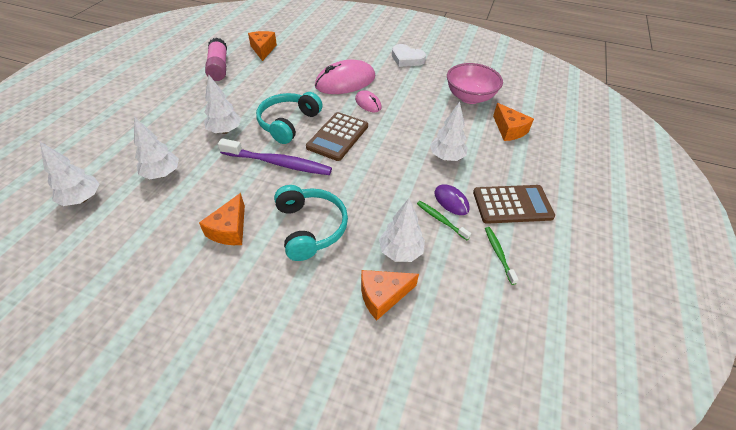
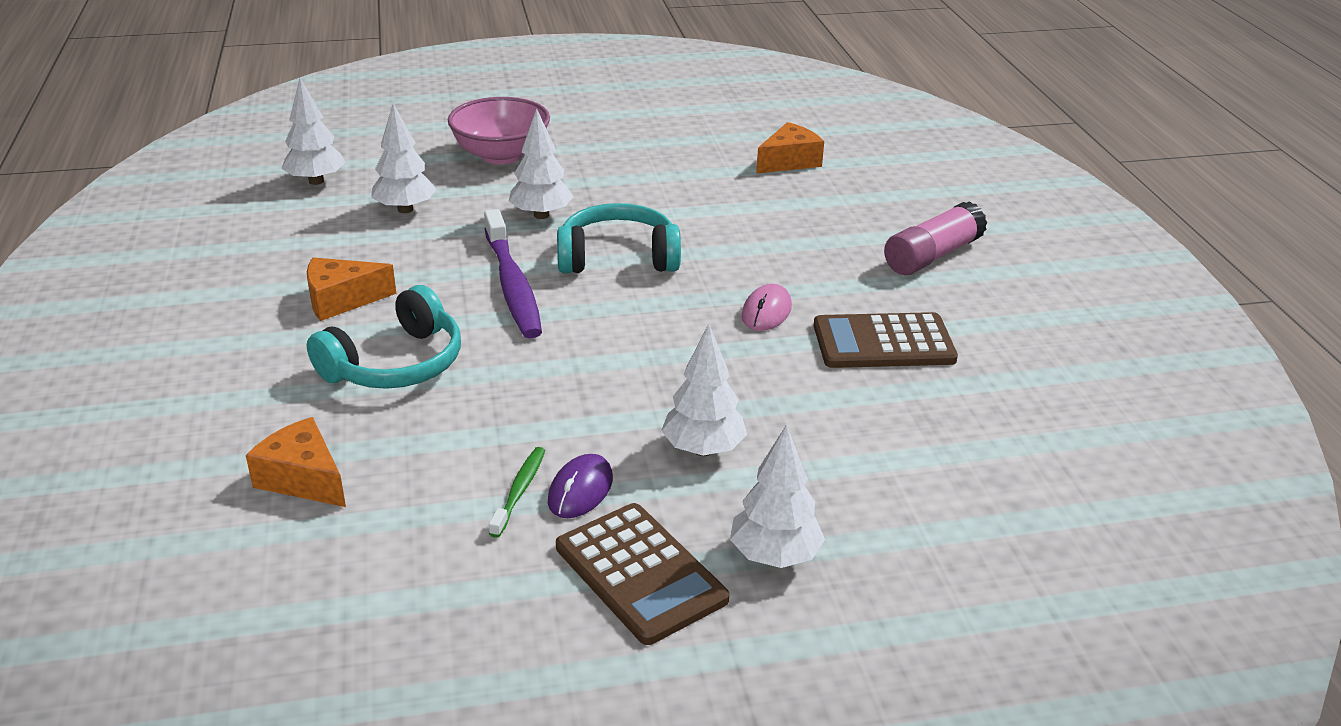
camera: 60 degrees right, 15 degrees down
(218, 67) = (688, 148): pink glue stick -> pink glue stick (932, 256)
(338, 136) = (634, 314): brown calculator -> brown calculator (883, 342)
(345, 81) = (802, 267): pink mouse -> none
(400, 251) = (409, 468): white tree -> white tree (775, 556)
(406, 59) = (977, 306): white heart -> none
(469, 97) = (945, 425): pink bowl -> pink bowl (501, 155)
(498, 254) = (485, 586): green toothbrush -> none
(509, 130) = (891, 511): orange cheese -> none

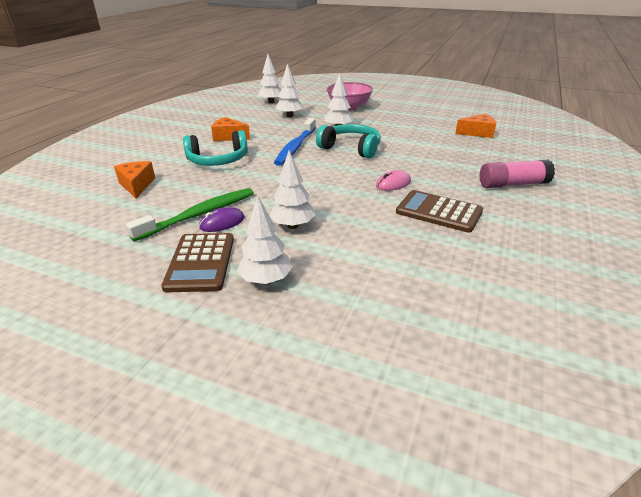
camera: 35 degrees right, 0 degrees up
(512, 285) = (295, 147): purple toothbrush -> blue toothbrush
(519, 491) = (199, 214): green toothbrush -> green toothbrush, size x2.01

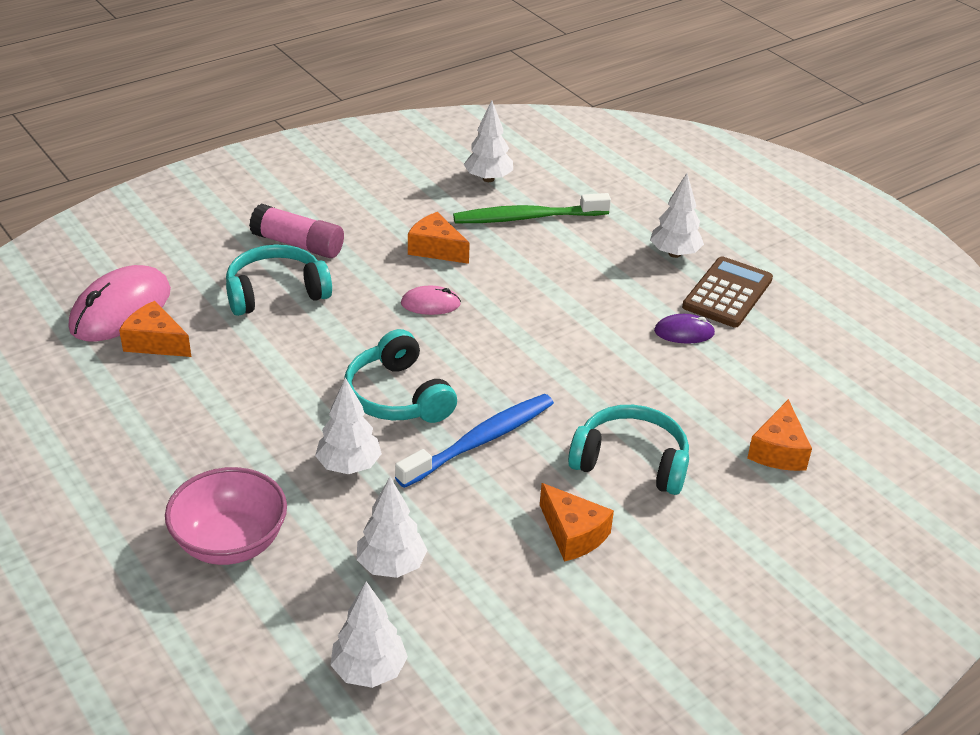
camera: 150 degrees left, 5 degrees up
(199, 214) = (706, 355): green toothbrush -> green toothbrush (527, 218)
(293, 226) = (608, 296): white tree -> white tree (488, 179)
(438, 212) = (436, 249): brown calculator -> orange cheese
(473, 162) = (276, 292): none -> turquoise headphones
(516, 136) = (121, 309): none -> pink mouse

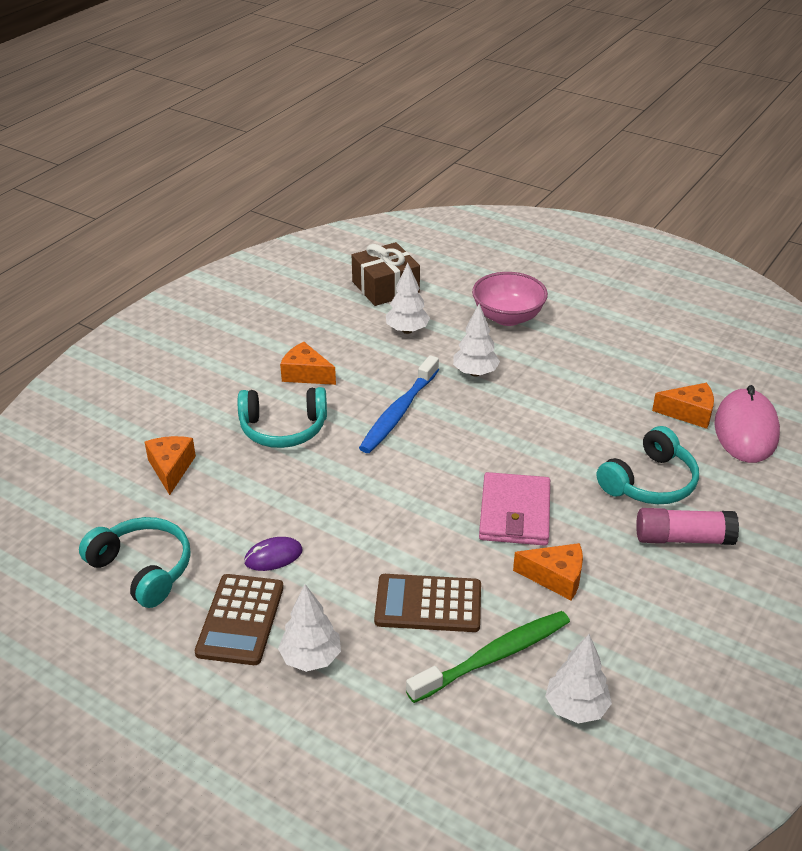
camera: 160 degrees right, 0 degrees up
(369, 671) = (385, 287): white tree -> brown gift
(398, 396) = (479, 426): turquoise headphones -> turquoise headphones (143, 569)
(430, 304) = (514, 513): pink mouse -> pink wallet
(558, 261) = (428, 604): none -> brown calculator

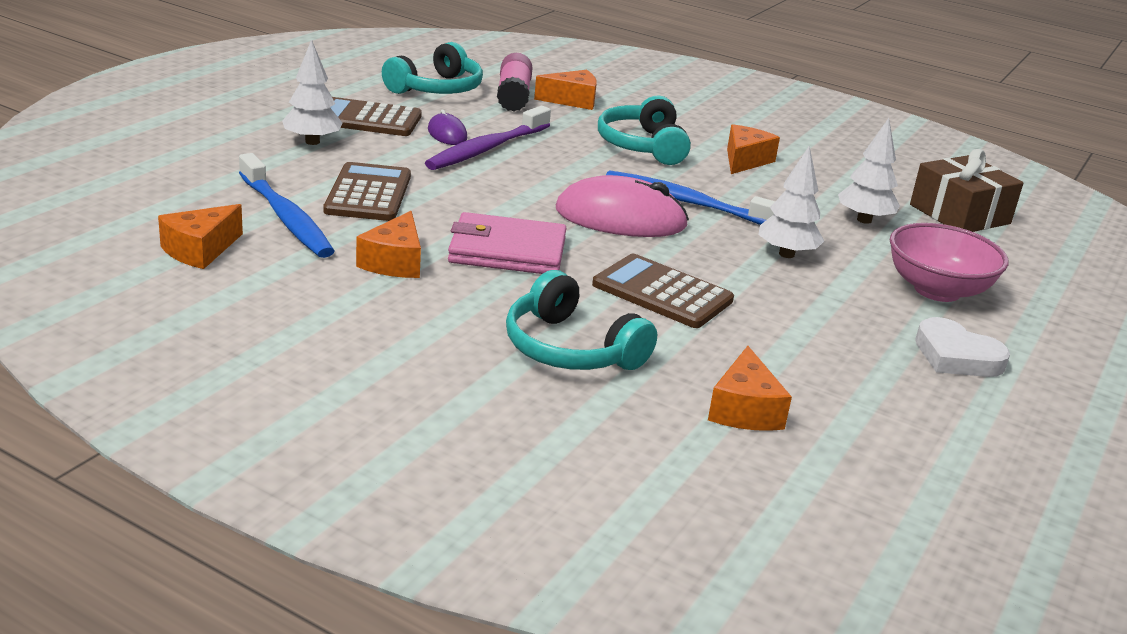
camera: 85 degrees right, 10 degrees down
(307, 527) = (487, 149): none -> purple toothbrush
(493, 656) = (286, 217): green toothbrush -> blue toothbrush
(554, 436) = (662, 293): none -> brown calculator
(576, 708) = (200, 250): white tree -> orange cheese
(591, 325) = (956, 356): none -> white heart
(683, 538) = (454, 356): pink glue stick -> pink glue stick (513, 96)
(746, 430) = (713, 459): pink mouse -> pink mouse (620, 218)

